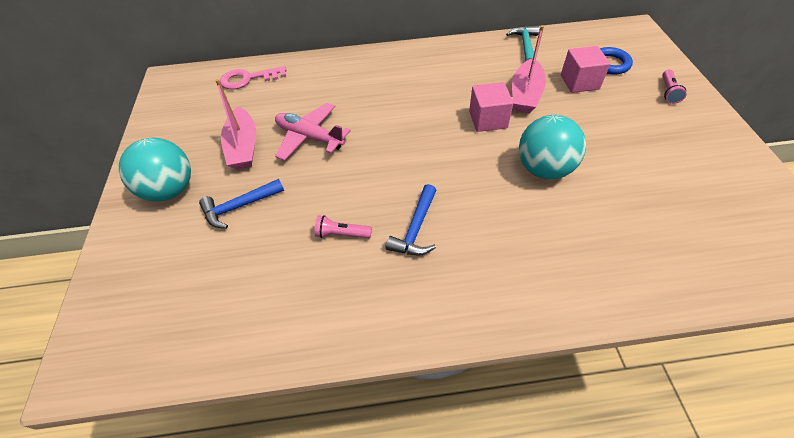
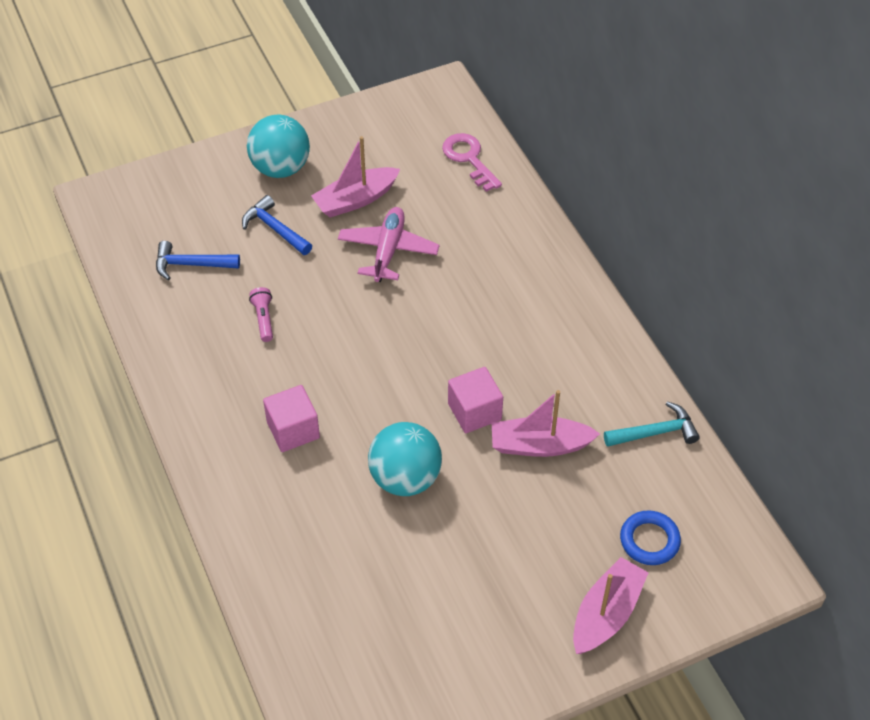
camera: 70 degrees right, 0 degrees up
(416, 229) = (286, 376): blue hammer -> blue hammer (191, 264)
(579, 82) = (590, 505): pink cube -> pink cube (293, 430)
(668, 92) = (606, 614): pink flashlight -> pink boat

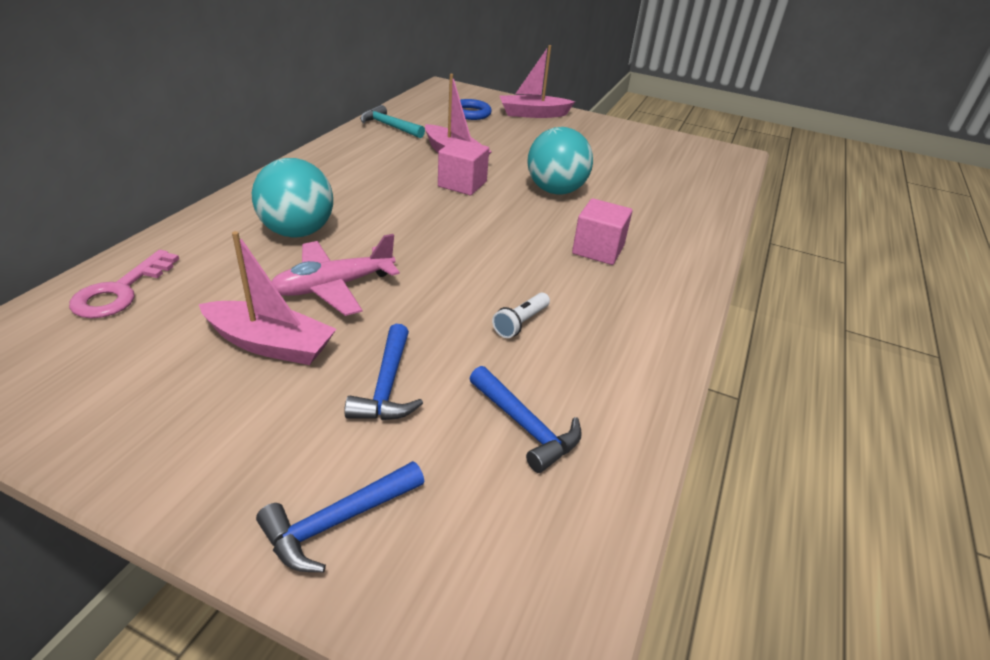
camera: 135 degrees left, 15 degrees down
(214, 174) = (337, 522): none -> blue hammer
(264, 319) = (520, 323): pink flashlight -> white flashlight
(281, 168) = (261, 448): turquoise ball -> turquoise ball (297, 232)

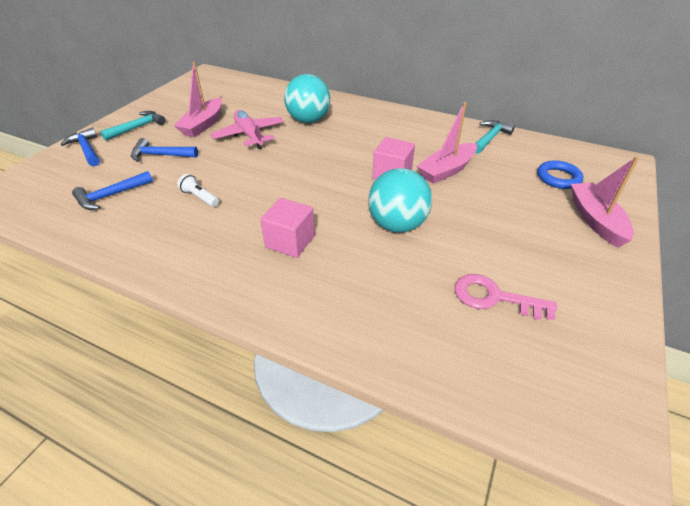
camera: 95 degrees right, 5 degrees up
(121, 291) = (252, 89): pink key -> pink key (494, 298)
(245, 448) = (137, 127): none -> turquoise hammer

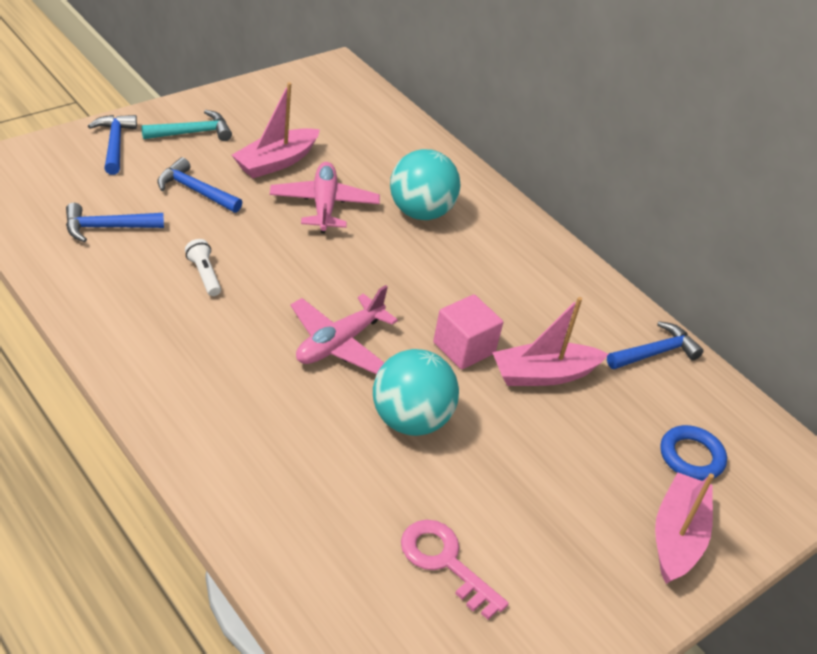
camera: 20 degrees right, 0 degrees up
(290, 241) = (267, 382): pink cube -> none
(318, 201) = (339, 343): none -> pink plane
(490, 138) = (655, 353): turquoise hammer -> blue hammer

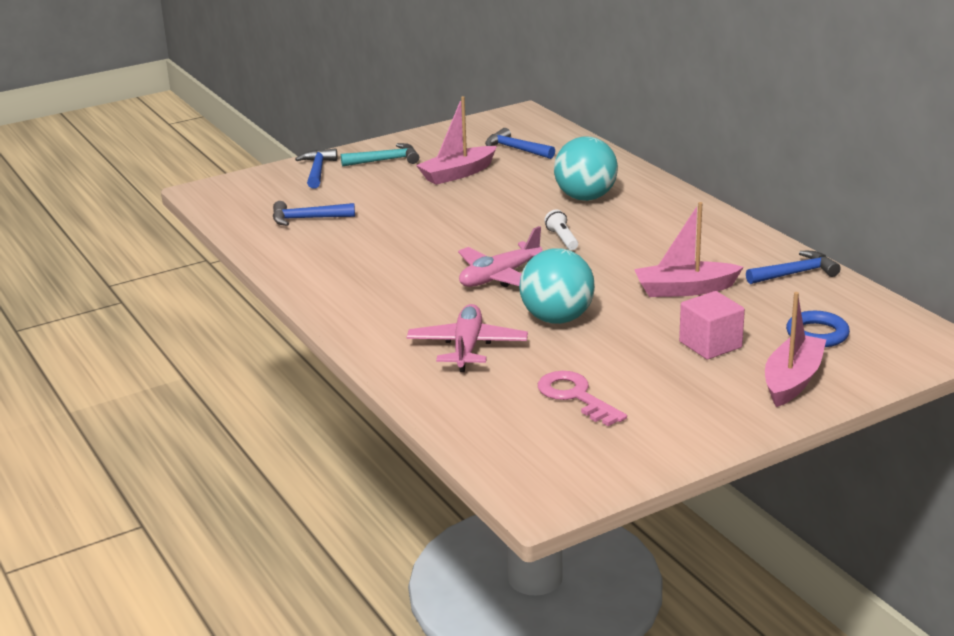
camera: 15 degrees right, 15 degrees down
(195, 191) = (384, 194): blue hammer -> blue hammer (516, 149)
(204, 275) = (387, 242): white flashlight -> white flashlight (562, 239)
(324, 205) = (497, 197): pink plane -> pink plane (467, 347)
(464, 348) = (613, 276): pink cube -> pink cube (710, 344)

